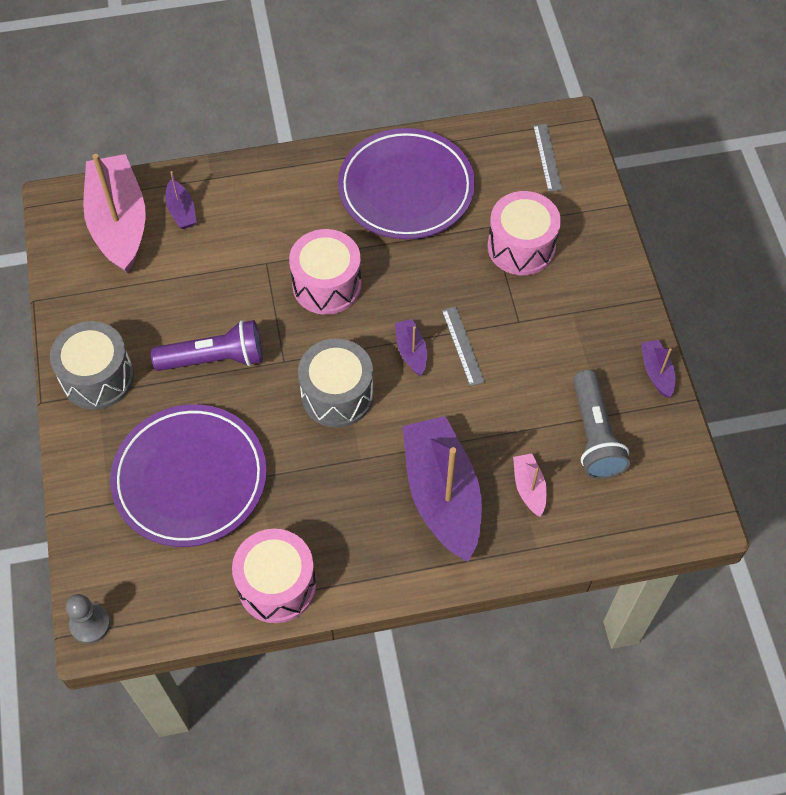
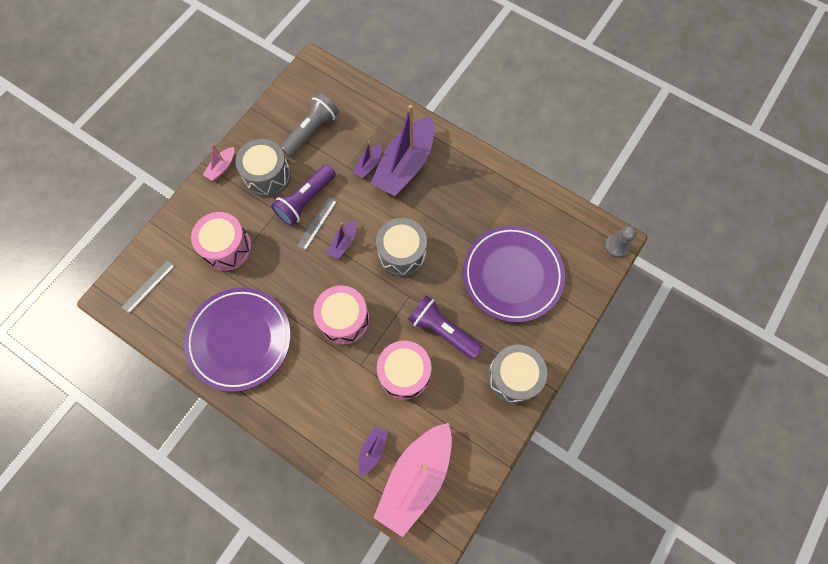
camera: 135 degrees left, 10 degrees up
(277, 585) = (516, 190): pink drum -> pink drum (404, 373)
(503, 357) = (305, 201): none -> purple flashlight
(529, 488) = (365, 135): pink boat -> pink boat (222, 167)
(575, 345) = (268, 176): none -> grey drum
(656, 372) = (251, 132): purple boat -> purple boat (369, 165)

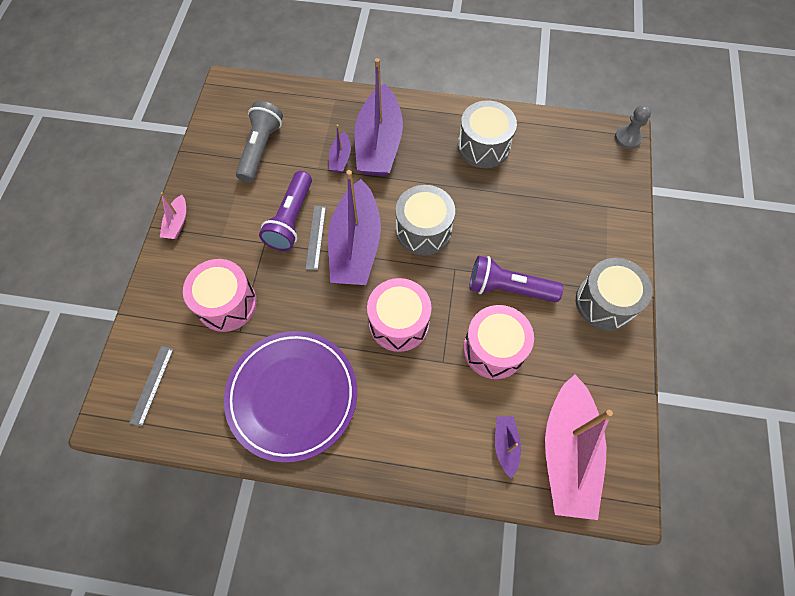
camera: 25 degrees left, 5 degrees down
(268, 176) = (235, 211): grey drum -> grey drum (483, 146)
(343, 243) = (355, 245): purple boat -> purple boat, size x2.27
(512, 275) = (546, 205): purple plate -> none

